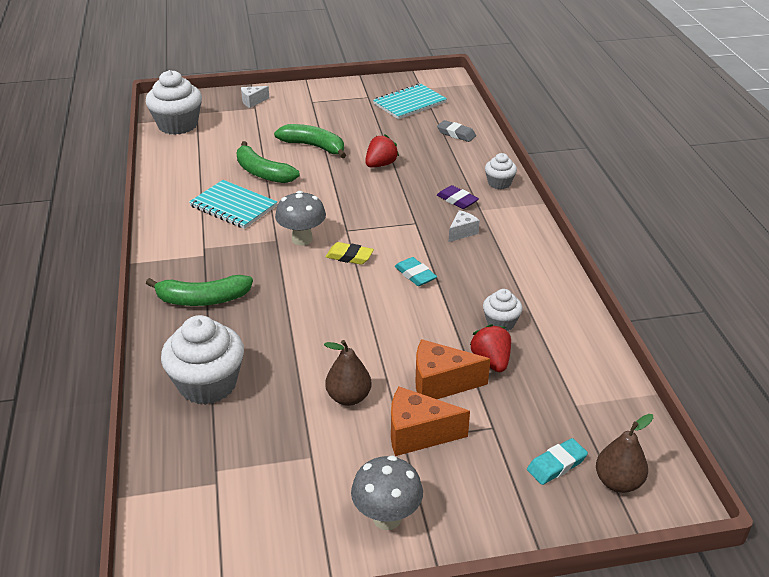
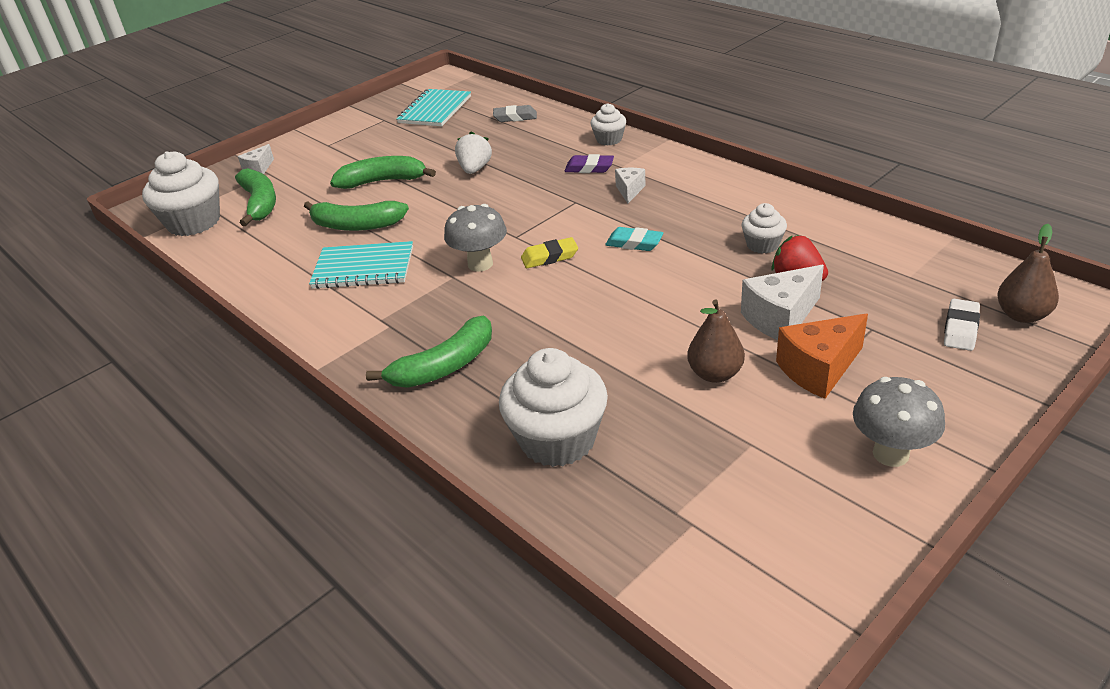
camera: 30 degrees left, 0 degrees up
(226, 129) = (260, 203): none -> green banana
(380, 164) = (475, 169): red strawberry -> white strawberry
(440, 384) = (780, 318): orange cheese -> white cheese
(556, 465) = (960, 329): turquoise eraser -> white eraser

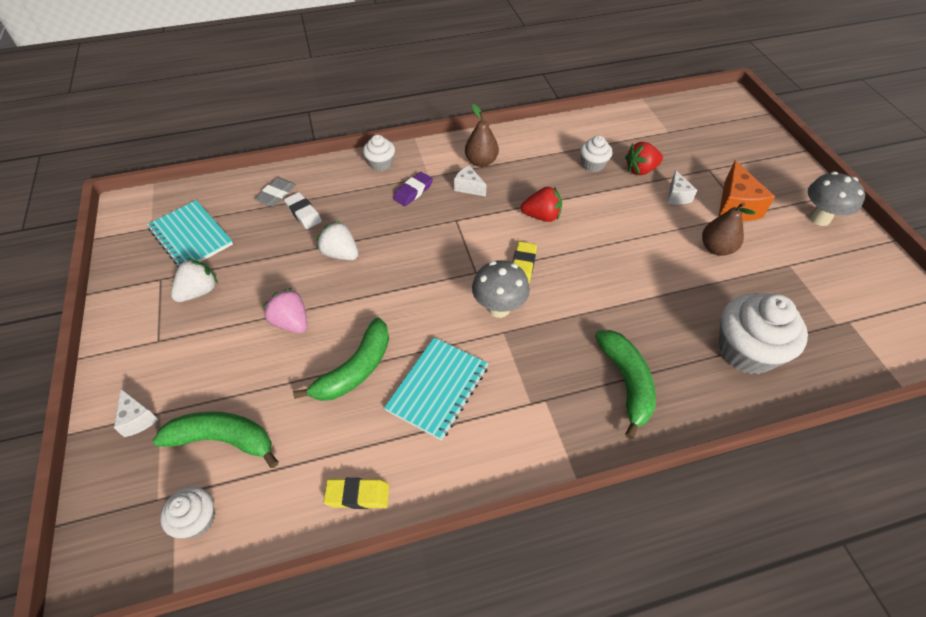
camera: 65 degrees left, 15 degrees up
(194, 222) = (197, 520): white cupcake -> white cupcake, size x0.53
(242, 272) = (357, 495): none -> yellow eraser
(383, 137) = (199, 291): none -> white strawberry
(383, 181) = (291, 322): green banana -> pink strawberry
(634, 243) = (542, 216): turquoise eraser -> red strawberry
(780, 318) = (677, 196): white cheese -> white cheese, size x0.58
(960, 329) = (728, 142): white eraser -> white eraser (303, 213)
(1022, 315) = (729, 118): brown pear -> brown pear (481, 161)

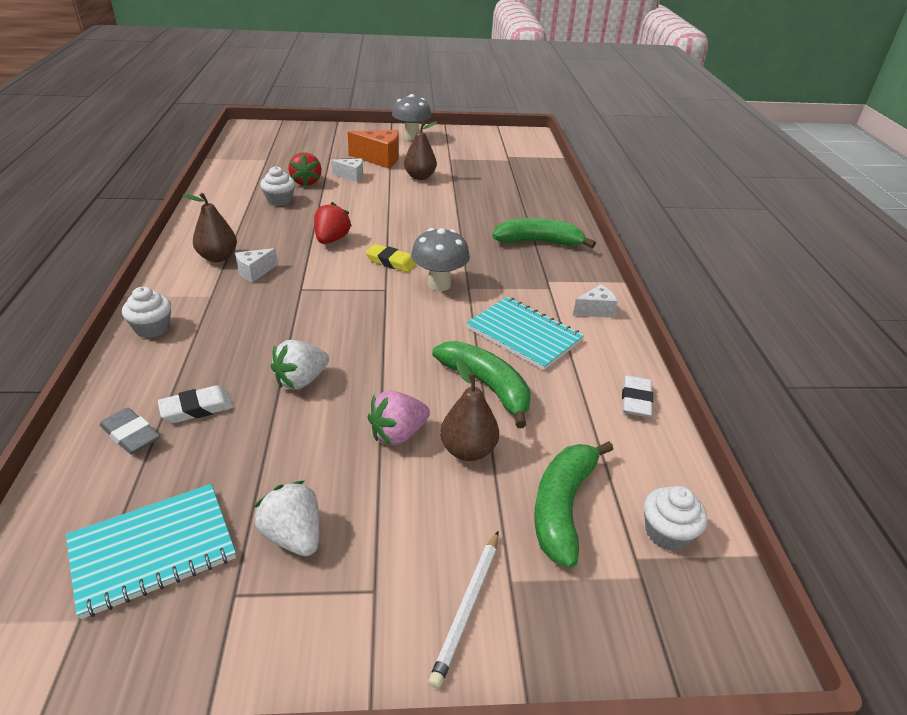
camera: 80 degrees left, 15 degrees down
(138, 419) = (517, 608): white cheese -> white cheese (595, 311)
(141, 390) = (467, 607): none -> white pencil
(278, 368) = (468, 450): none -> brown pear
(357, 495) = (636, 400): yellow eraser -> white eraser
(413, 192) = (230, 310): purple eraser -> none
(746, 350) = (521, 192): white cupcake -> none

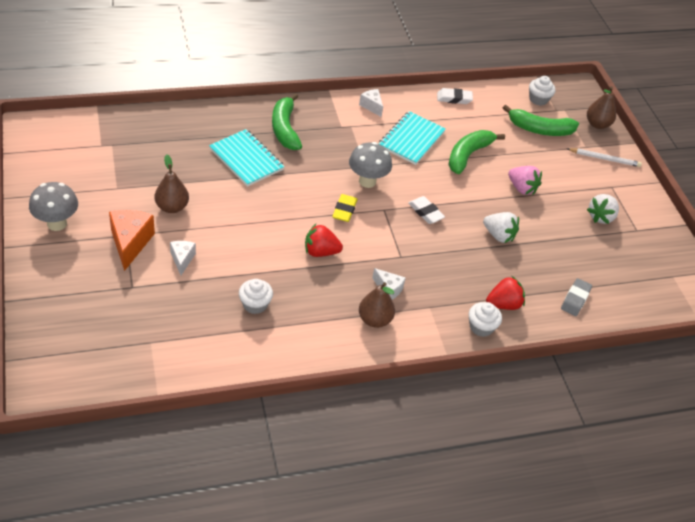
camera: 105 degrees left, 10 degrees up
(153, 550) = (633, 264): turquoise notebook -> turquoise notebook (246, 159)
(197, 408) = (542, 277): white eraser -> white eraser (425, 212)
(306, 182) = (206, 293): red strawberry -> red strawberry (503, 304)
(468, 450) = (520, 161): brown pear -> brown pear (597, 124)

